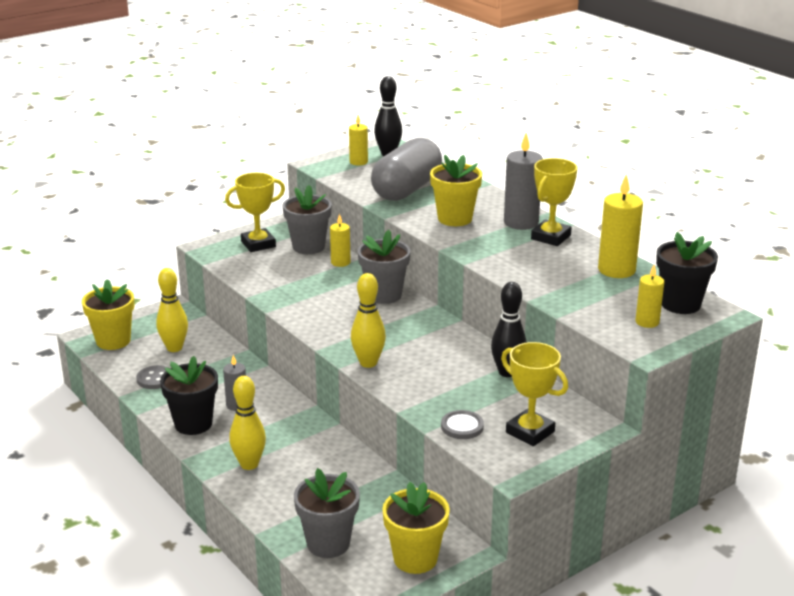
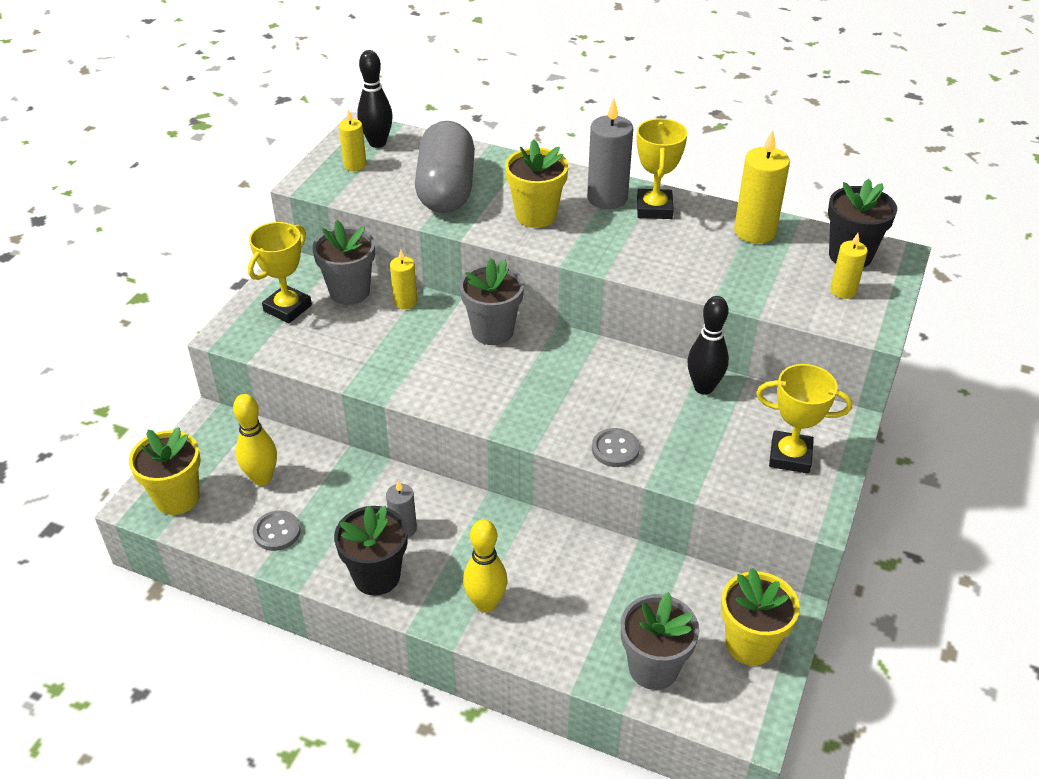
camera: 30 degrees left, 15 degrees up
(368, 363) = (558, 432): yellow bowling pin -> none
(462, 426) = (723, 477): grey button -> grey button (615, 449)

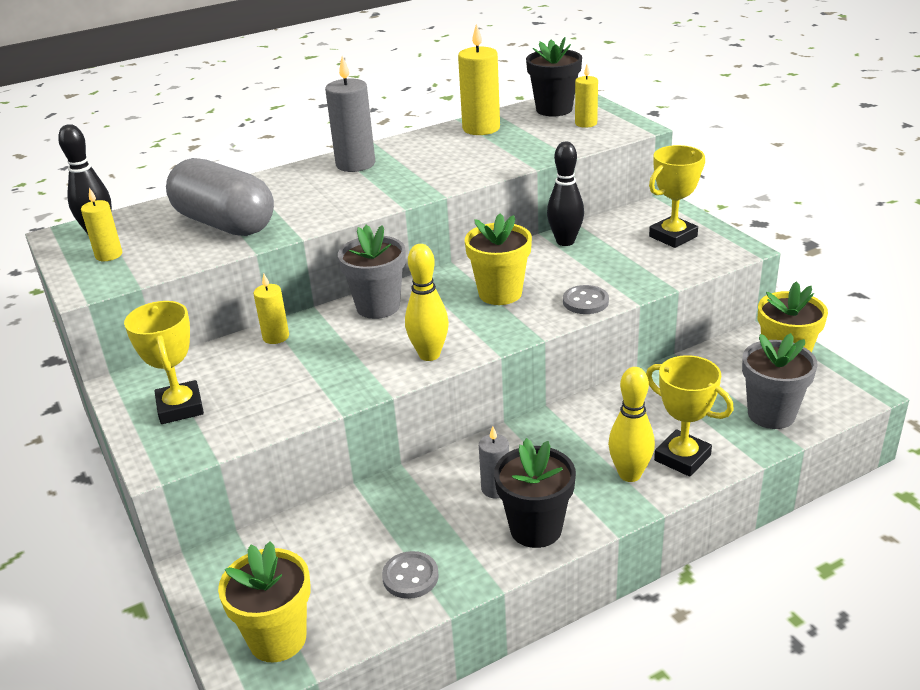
camera: 50 degrees left, 10 degrees down
(262, 478) = (326, 560): yellow bowling pin -> yellow bowling pin (429, 355)
(349, 292) = (215, 362): grey flower pot -> none
(536, 215) = (327, 197): yellow flower pot -> yellow flower pot (500, 293)
(654, 208) = (398, 152): yellow trophy -> yellow trophy (682, 458)

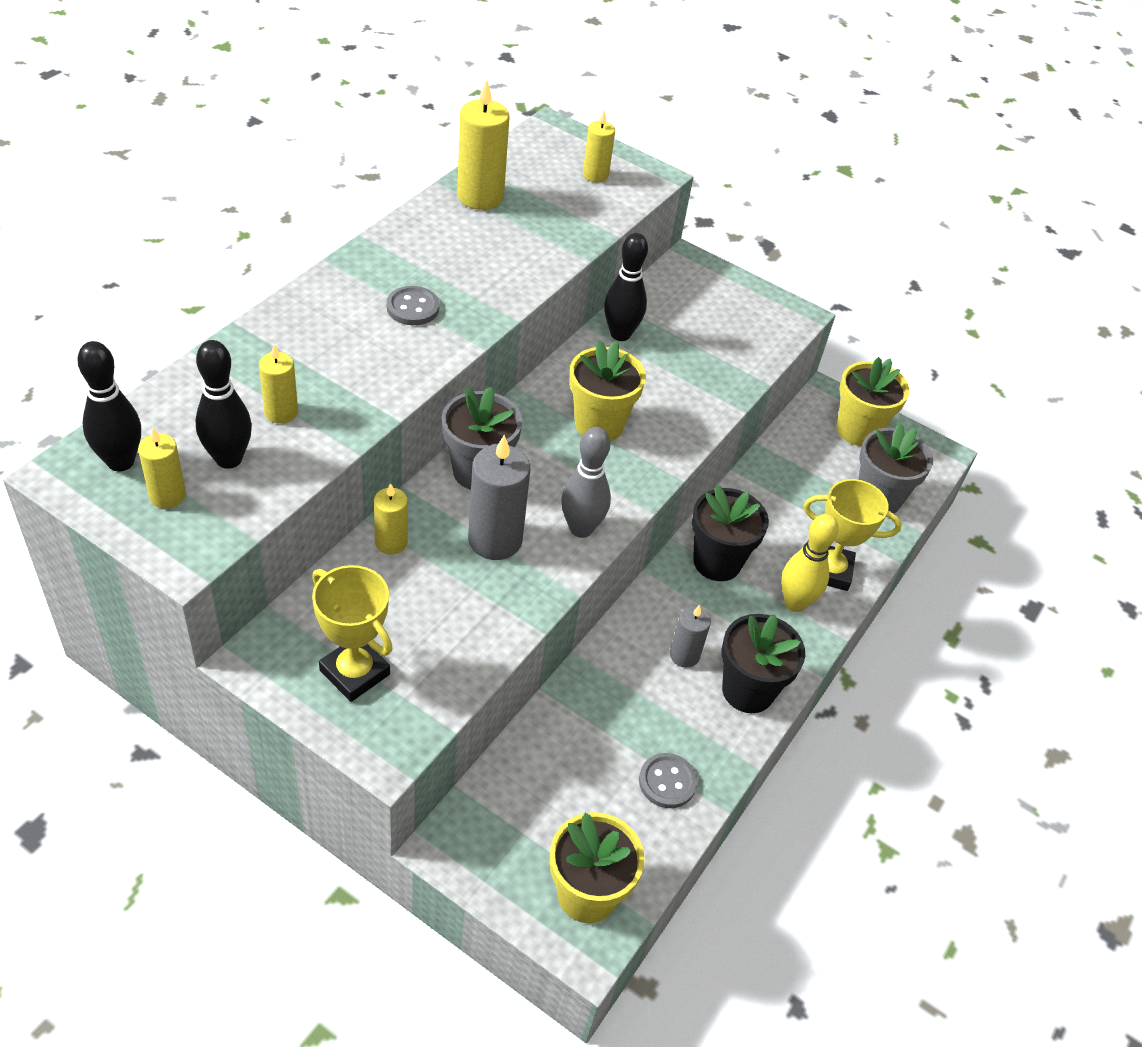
camera: 35 degrees left, 15 degrees up
(166, 242) = (229, 459): none -> black bowling pin
(225, 224) = (281, 412): grey capsule -> yellow candle
(355, 164) = (370, 280): grey candle -> grey candle (495, 540)
(429, 355) = (581, 528): yellow bowling pin -> grey bowling pin
(554, 109) = (543, 153): black flower pot -> black flower pot (717, 562)
(585, 301) = (692, 419): grey button -> grey button (413, 308)
(673, 236) = (724, 308): yellow trophy -> none

